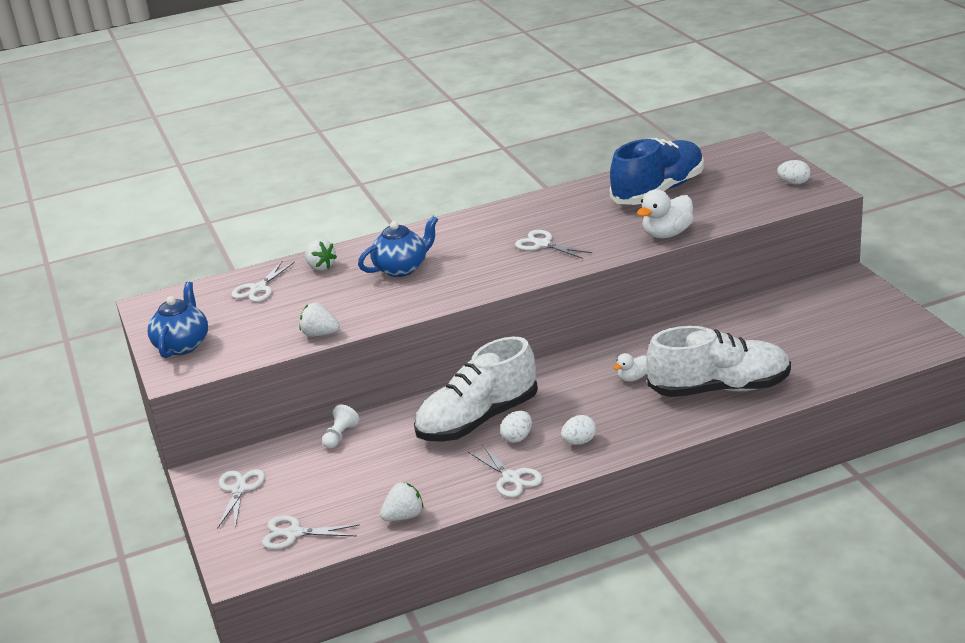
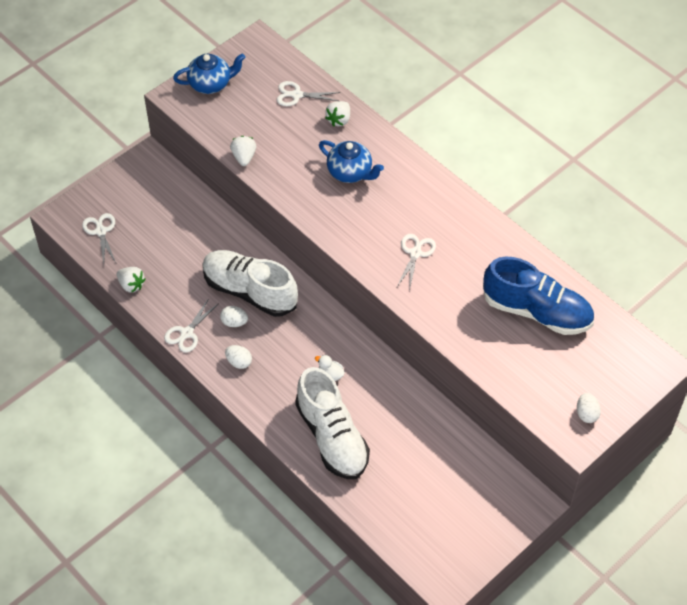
camera: 65 degrees right, 25 degrees up
(239, 489) = (137, 183): white scissors -> none
(340, 436) = (209, 216): white pawn -> none
(667, 234) = (458, 336): white duck -> none

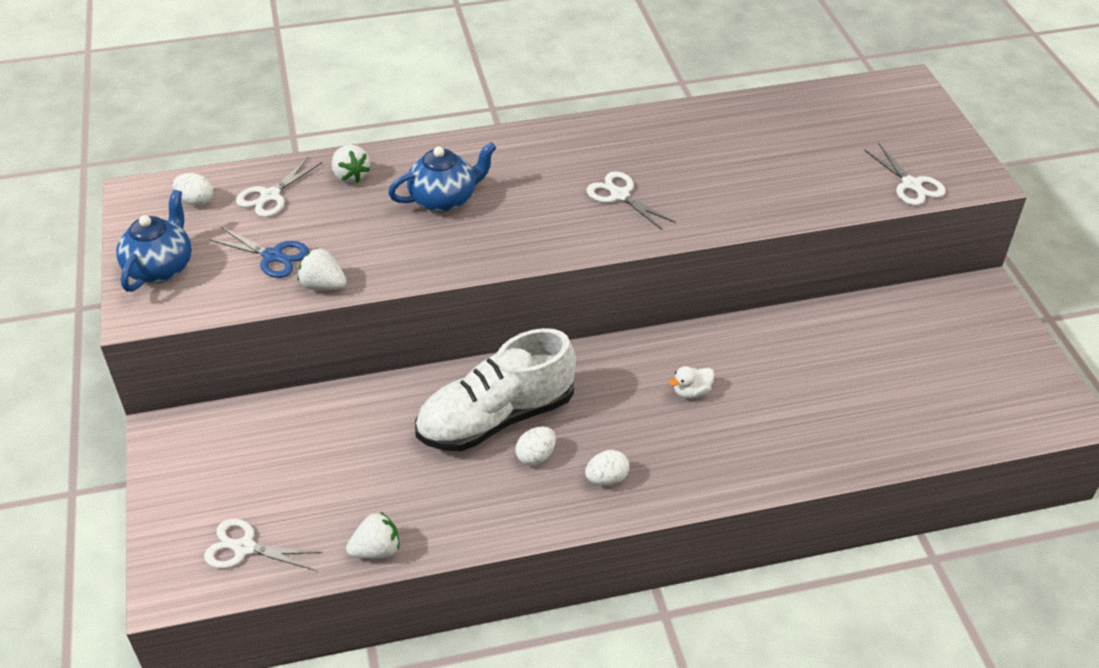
camera: 60 degrees left, 10 degrees down
(187, 333) = (514, 518): white scissors -> white scissors (911, 184)
(251, 124) = (273, 256): none -> blue scissors
(332, 437) = (791, 431): white shoe -> none
(537, 312) = (778, 137): blue shoe -> none
(586, 414) = (945, 158): white egg -> white egg (196, 201)

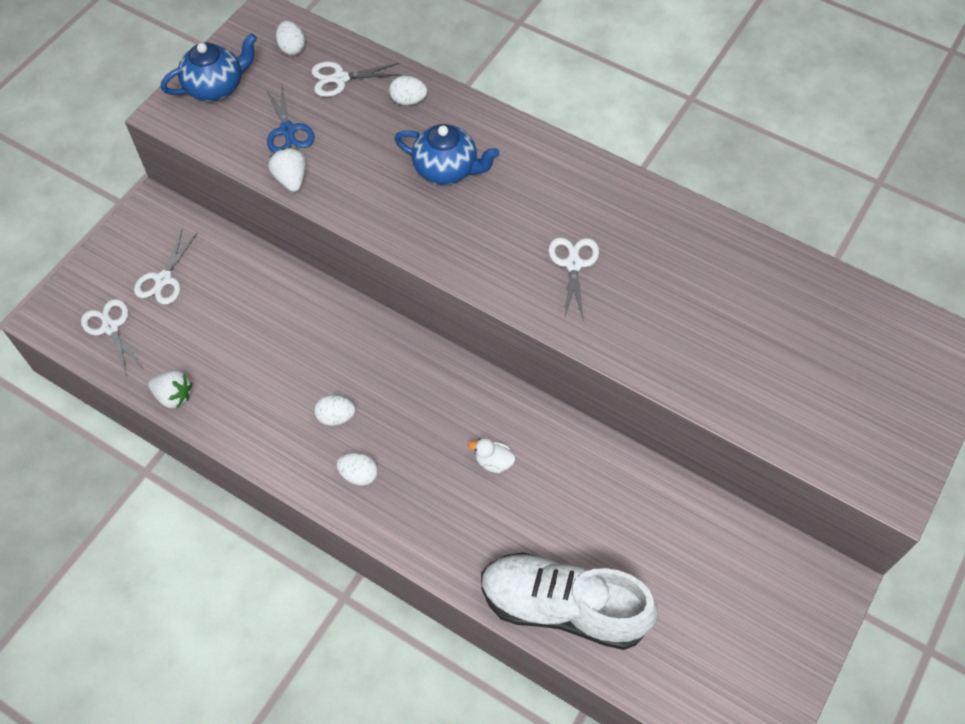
camera: 45 degrees right, 15 degrees up
(350, 176) = (408, 100): white strawberry -> white egg
(496, 418) = (345, 366): white shoe -> white shoe (563, 607)
(911, 184) = (825, 444): white scissors -> white scissors (164, 279)

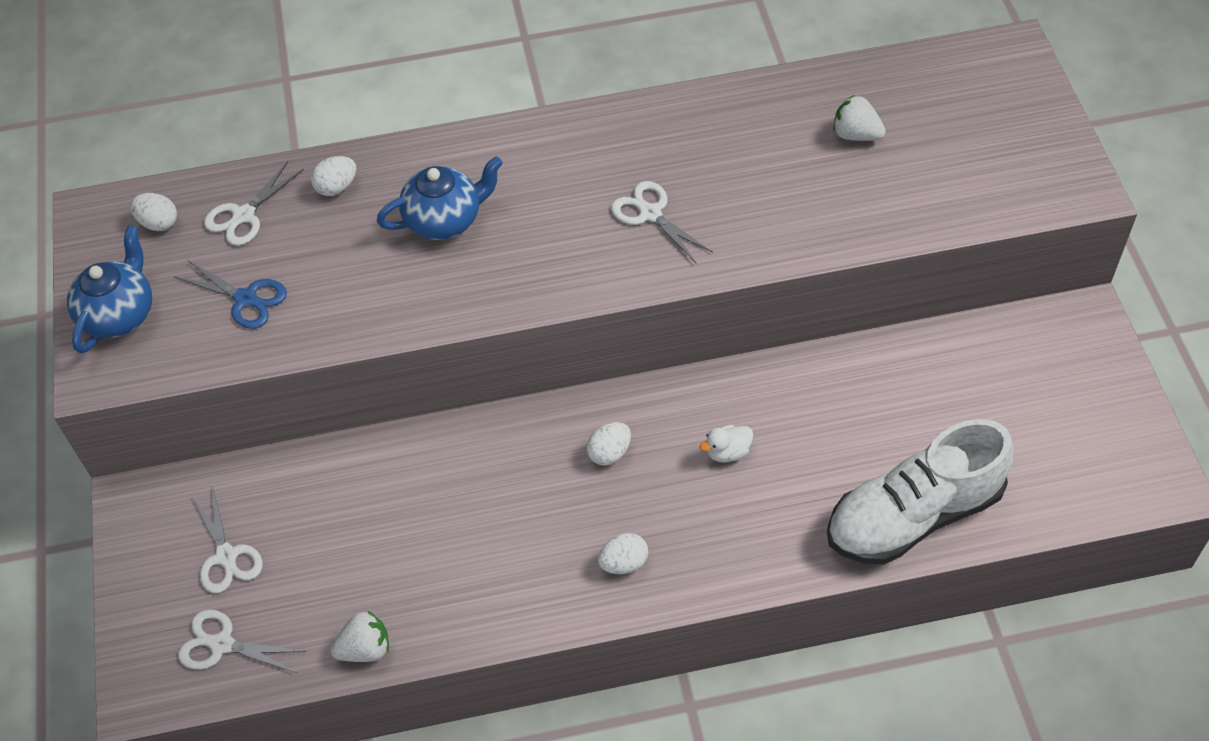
camera: 40 degrees left, 5 degrees down
(291, 179) = (303, 338): white strawberry -> white strawberry (856, 135)
(336, 417) = (546, 533): white egg -> white egg (609, 453)

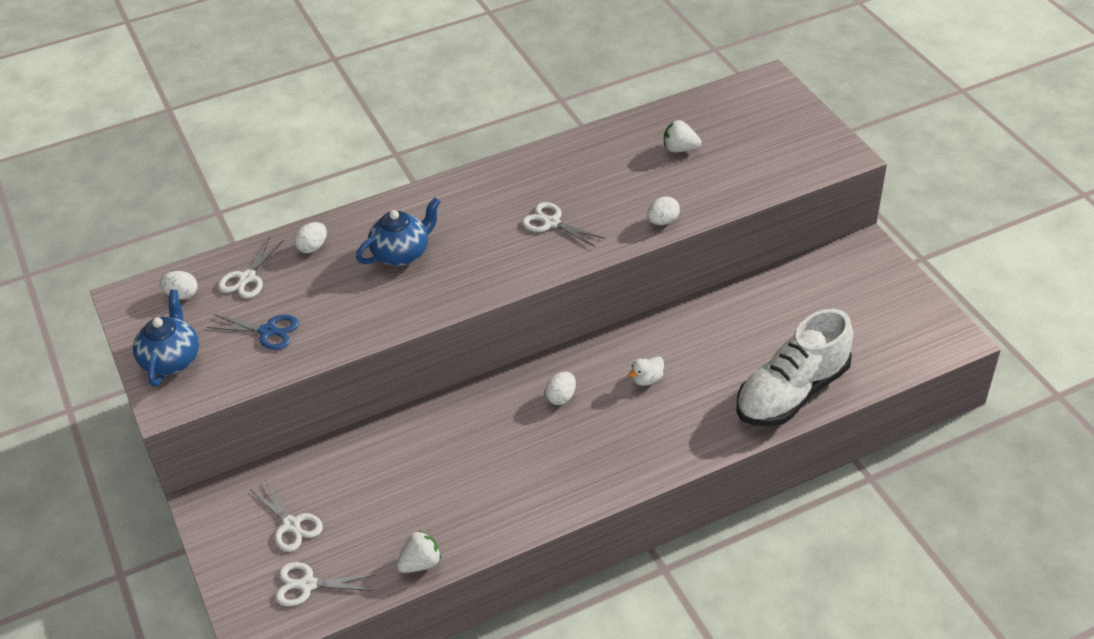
camera: 15 degrees left, 10 degrees down
(624, 563) = (595, 466): white egg -> white egg (663, 221)

